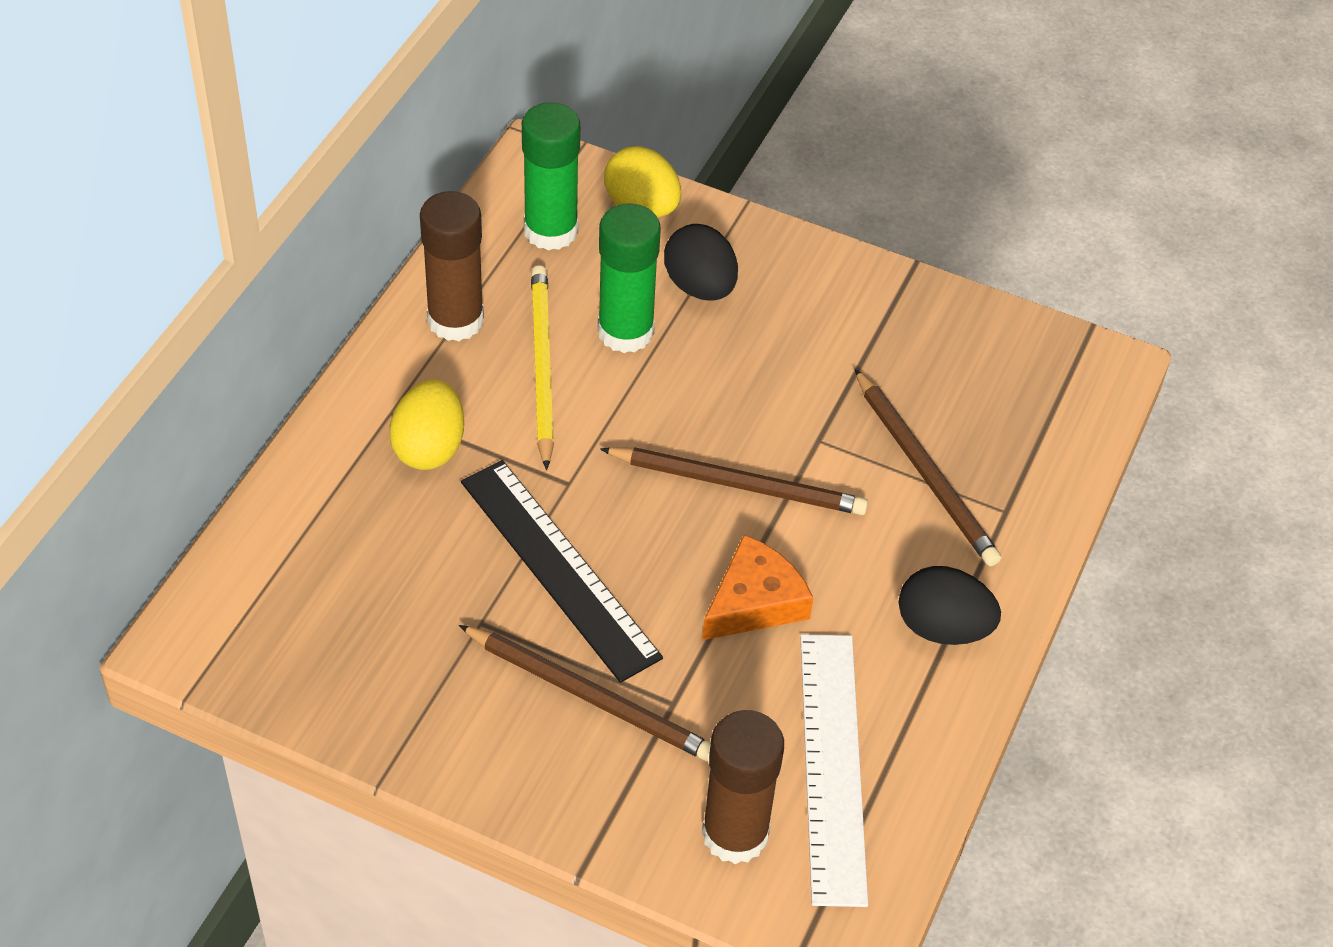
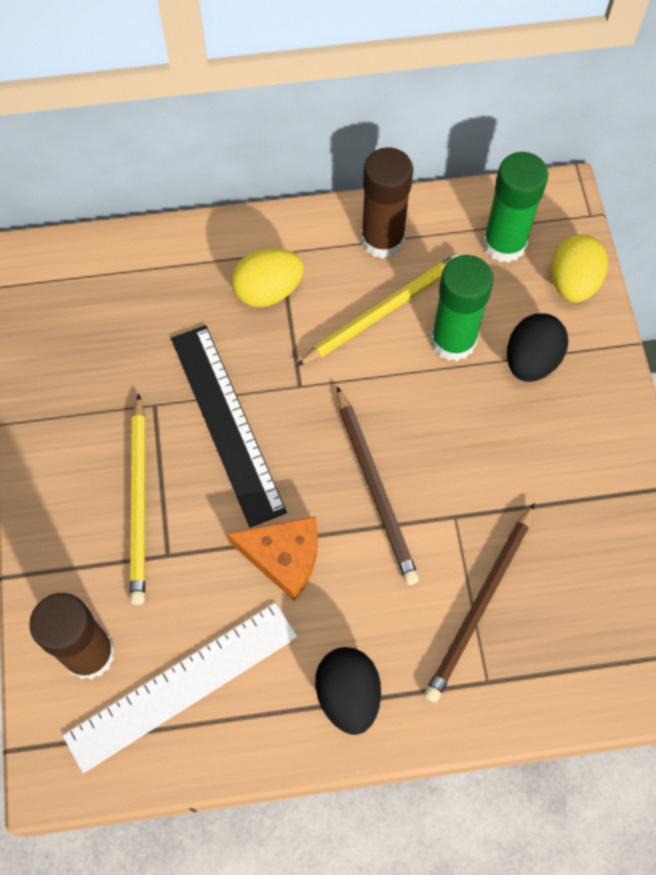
camera: 60 degrees right, 15 degrees up
(559, 568) = (227, 422): black ruler -> black ruler turned 45 degrees counterclockwise
(590, 696) = (139, 502): brown pencil -> yellow pencil

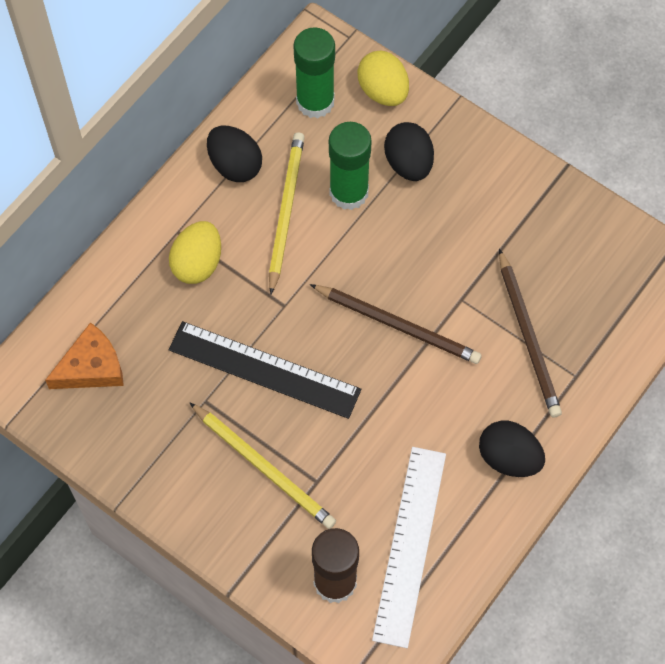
camera: 45 degrees left, 0 degrees up
(283, 557) = (387, 416): orange cheese -> orange cheese (91, 367)
(382, 239) = (235, 165): brown glue stick -> black egg

